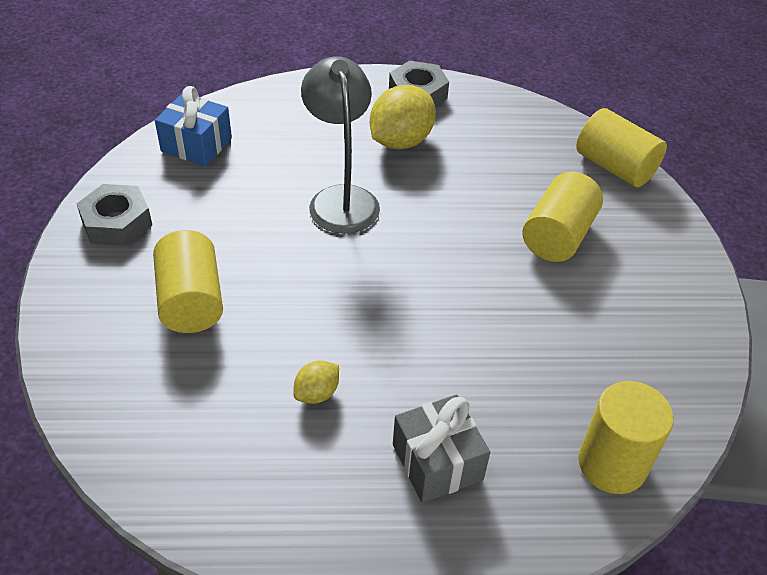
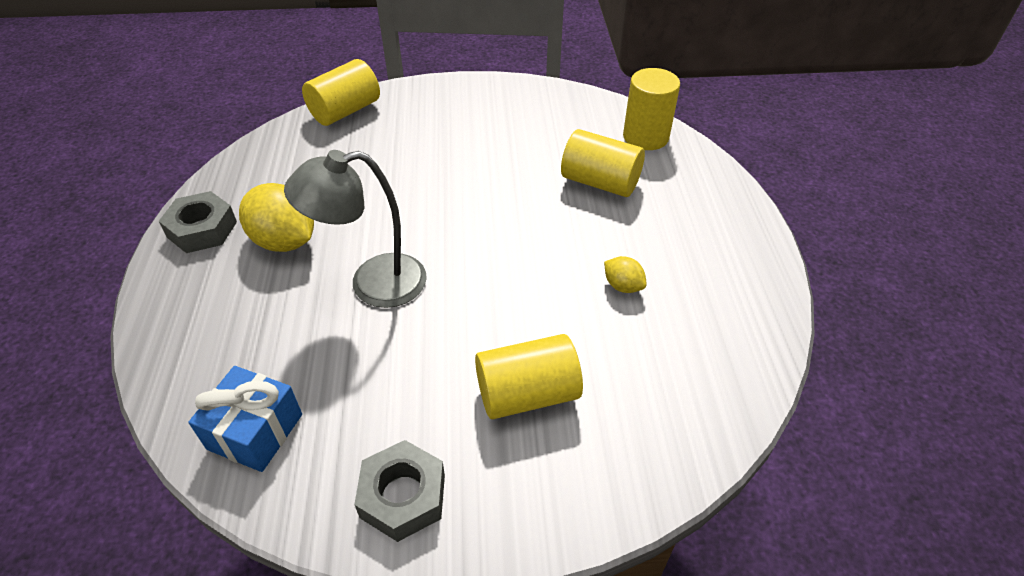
camera: 90 degrees left, 0 degrees up
(437, 462) = (668, 215): grey gift -> none
(558, 236) = (430, 146): yellow cylinder -> yellow cylinder (600, 182)

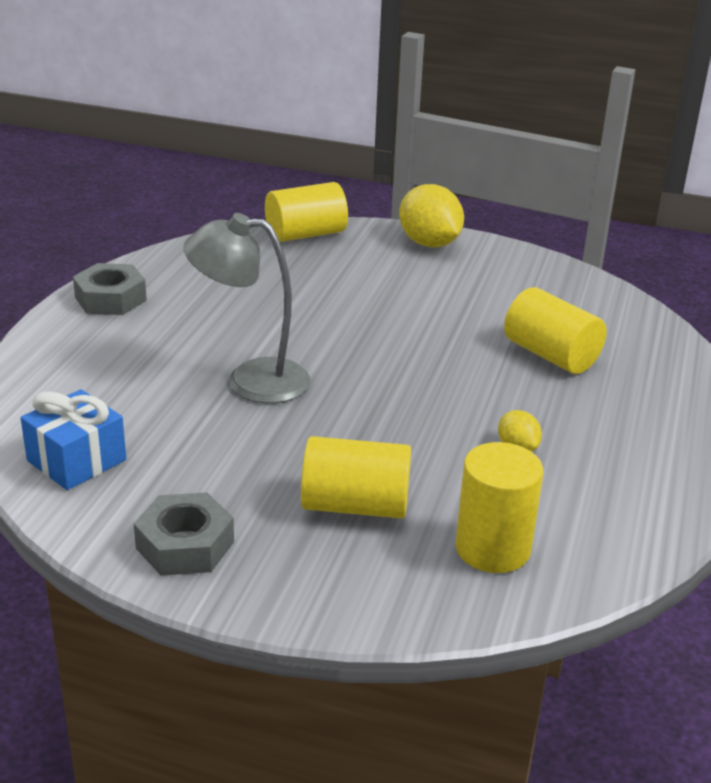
camera: 20 degrees right, 15 degrees down
(285, 241) = (184, 326): yellow lemon -> yellow lemon (429, 243)
(645, 137) = (633, 327): yellow cylinder -> yellow cylinder (492, 548)

